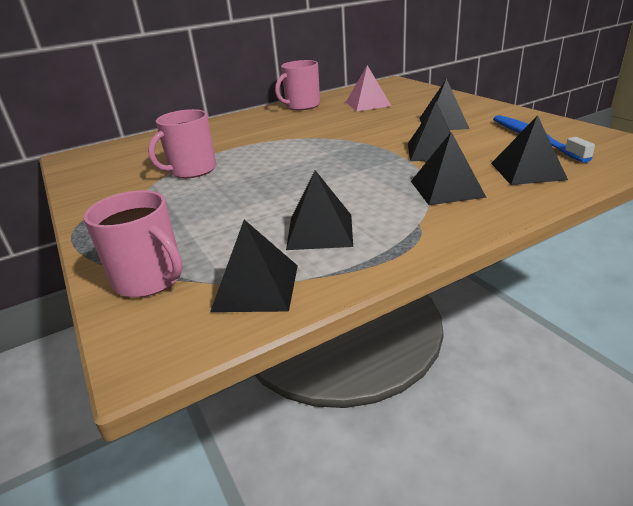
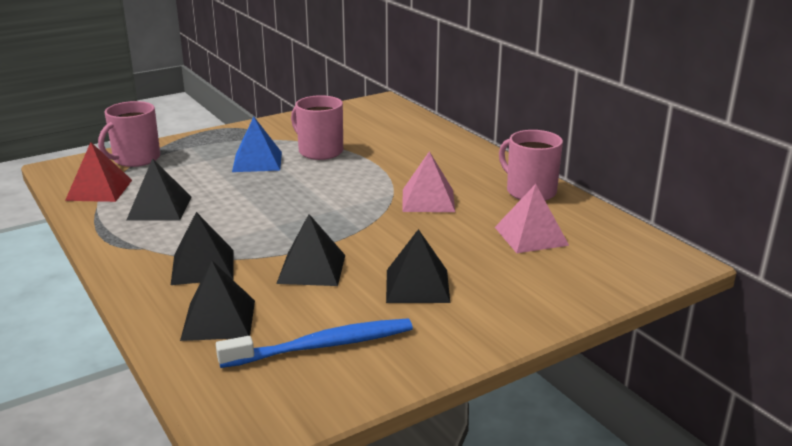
camera: 85 degrees right, 5 degrees down
(204, 196) = (257, 161): none -> blue pyramid
(256, 287) = (99, 190): black pyramid -> red pyramid
(312, 128) = (428, 200): none -> pink pyramid

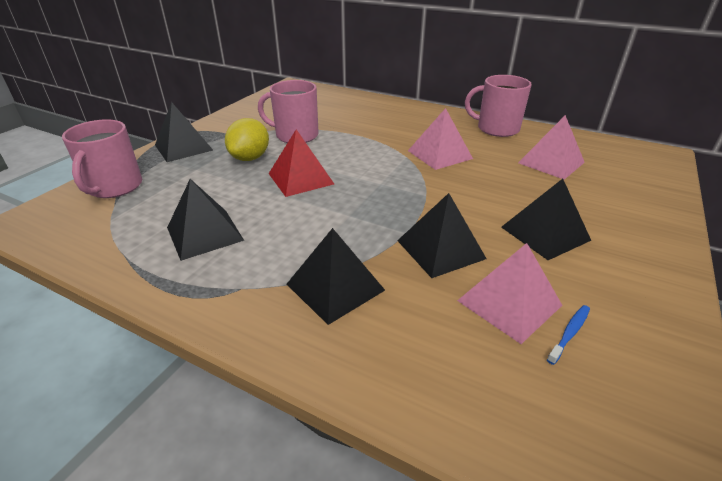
camera: 30 degrees left, 10 degrees up
(99, 190) = (106, 233): red pyramid -> red pyramid (300, 178)
(218, 320) = (435, 348): black pyramid -> black pyramid (183, 147)
(257, 161) = (250, 158): blue pyramid -> yellow lemon
(309, 315) = (509, 302): none -> pink pyramid
(322, 346) = (569, 333): blue toothbrush -> blue toothbrush, size x0.42

